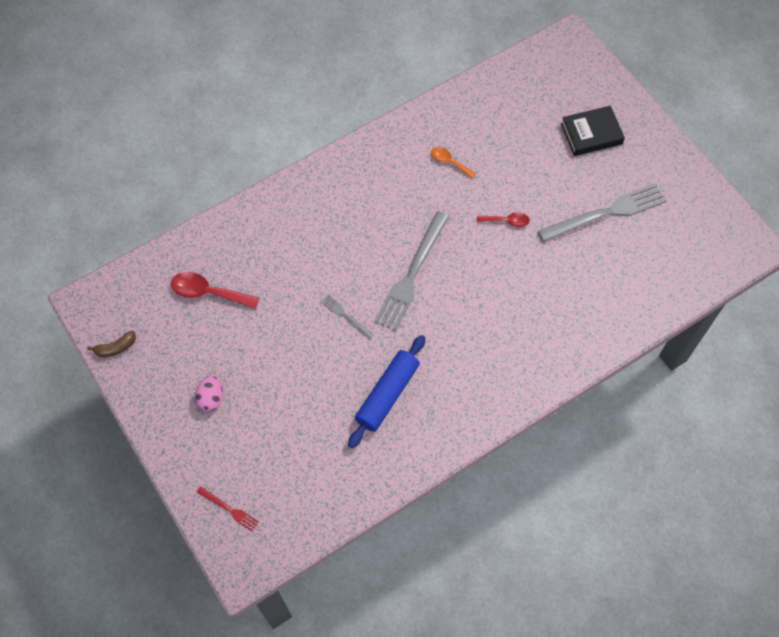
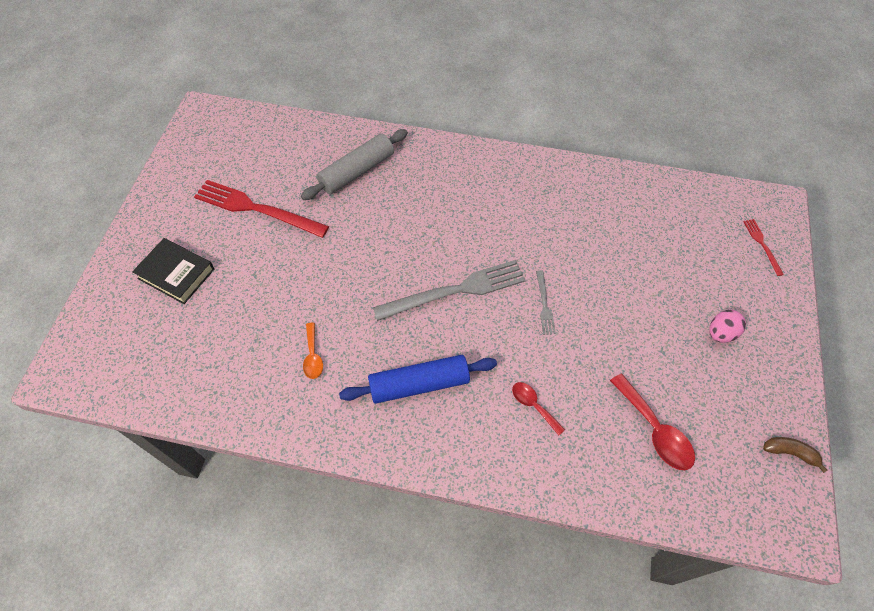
camera: 135 degrees left, 5 degrees down
(387, 394) = (567, 224): blue rolling pin -> blue rolling pin (419, 384)
(506, 221) = (333, 266): red spoon -> red spoon (533, 405)
(581, 301) = (357, 171): none -> grey rolling pin
(606, 213) = (256, 209): grey fork -> red fork

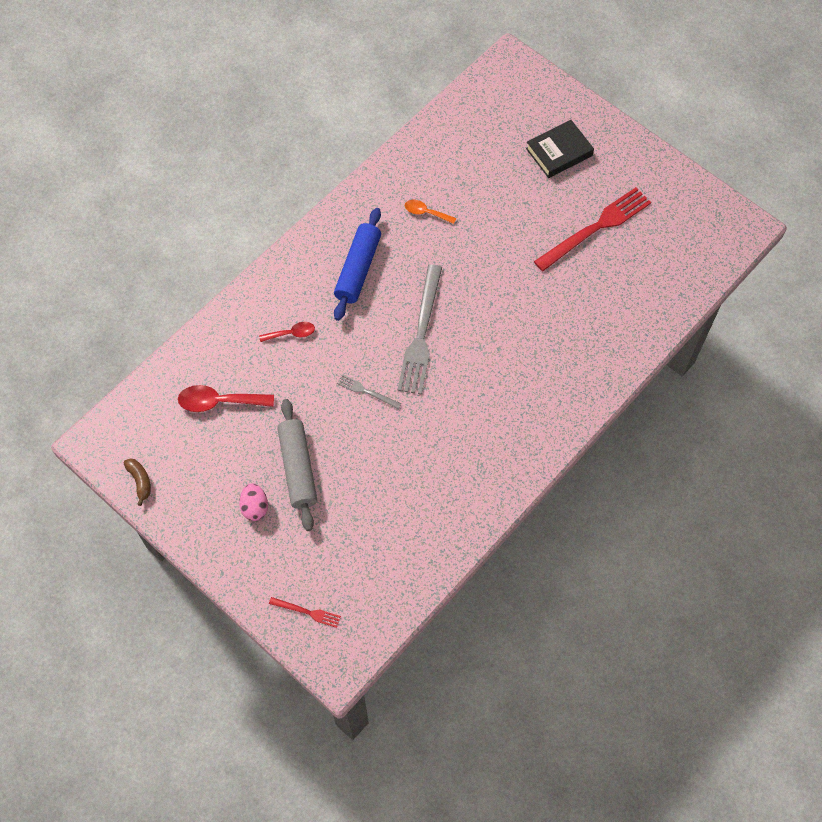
camera: 120 degrees right, 5 degrees up
(357, 171) = (595, 321): grey rolling pin -> grey rolling pin (298, 468)
(790, 453) = (140, 481): brown banana -> brown banana turned 75 degrees counterclockwise

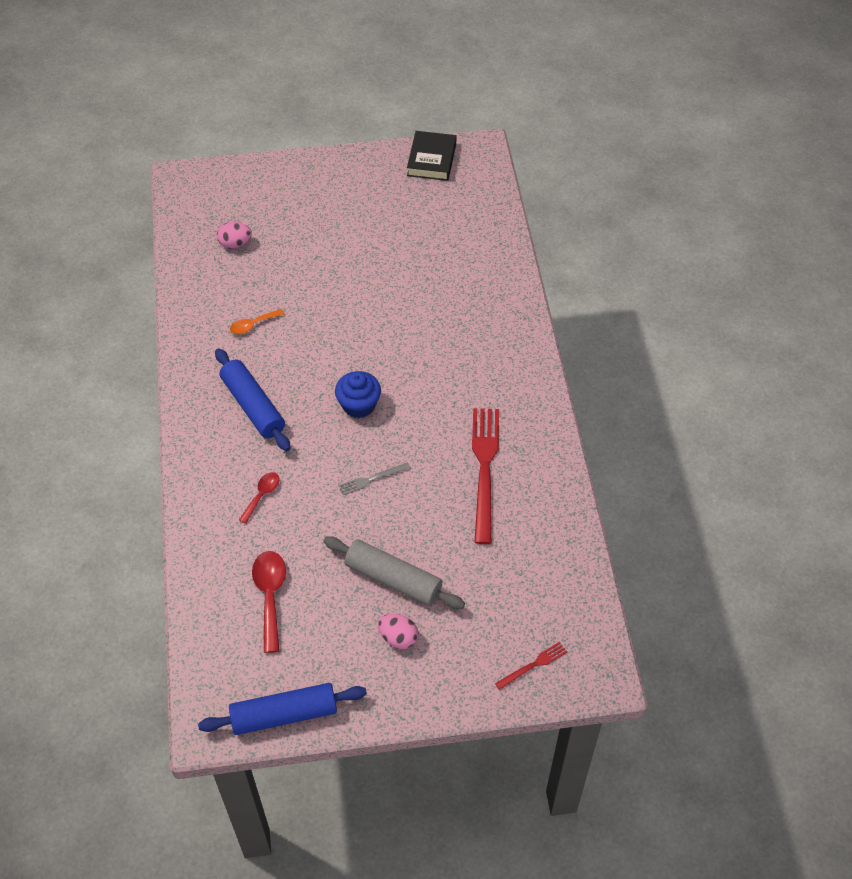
camera: 50 degrees left, 10 degrees down
(140, 481) = (284, 714): brown banana -> blue rolling pin
(219, 402) = (270, 596): red spoon -> red spoon turned 135 degrees clockwise
(421, 334) = (359, 405): grey fork -> blue cupcake
(486, 143) = (235, 244): none -> pink egg
(559, 152) = (296, 206): black book -> black book (431, 159)
(596, 228) = (386, 231): red fork -> red fork (484, 469)

